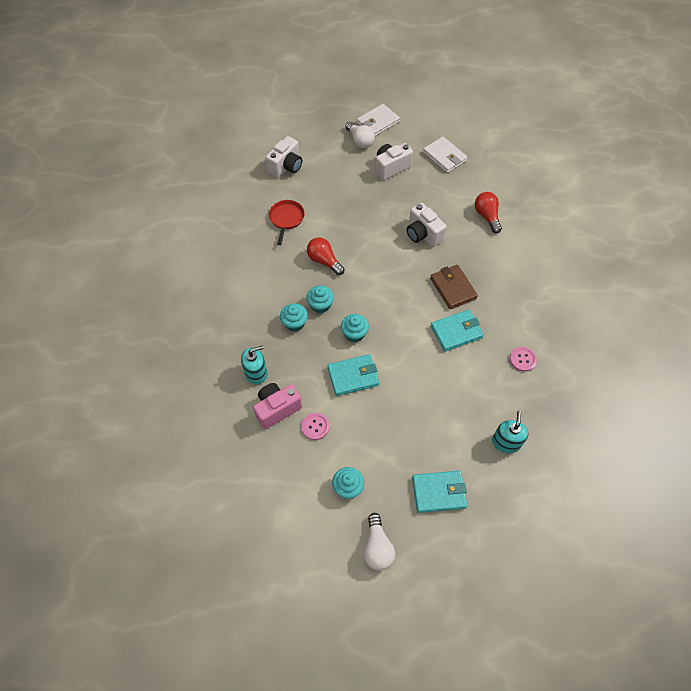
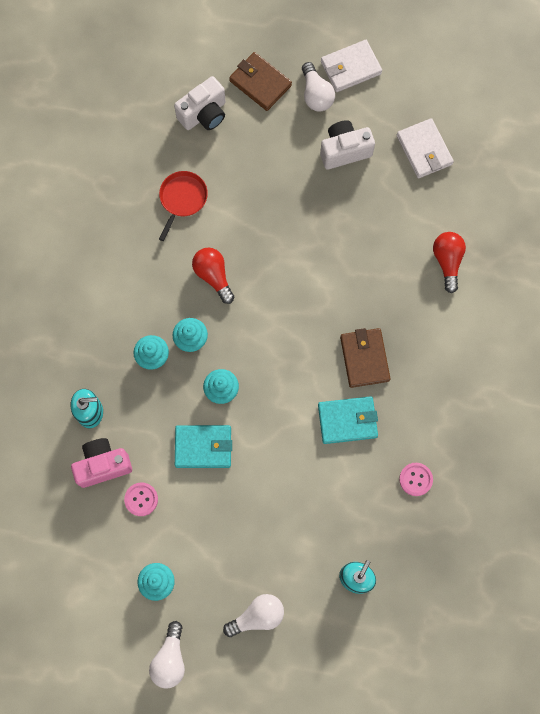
camera: 15 degrees right, 15 degrees up
(319, 142) = (260, 83): none -> brown wallet
(422, 234) = (353, 268): white camera -> none
(438, 492) = (257, 616): turquoise wallet -> white light bulb

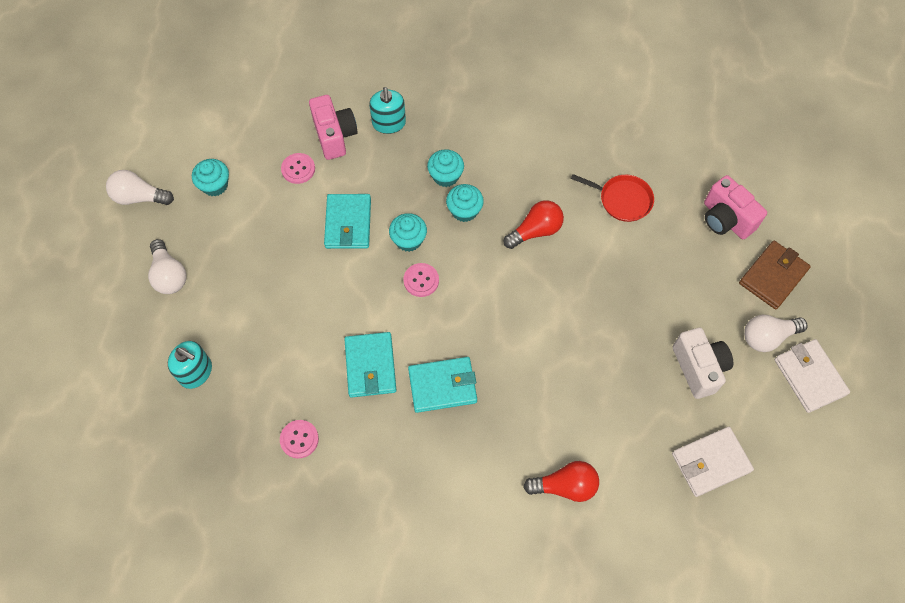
camera: 90 degrees right, 10 degrees down
(204, 114) = (725, 219): white camera -> pink camera
(263, 378) = (421, 280): none -> pink button
(364, 358) = (442, 386): brown wallet -> turquoise wallet

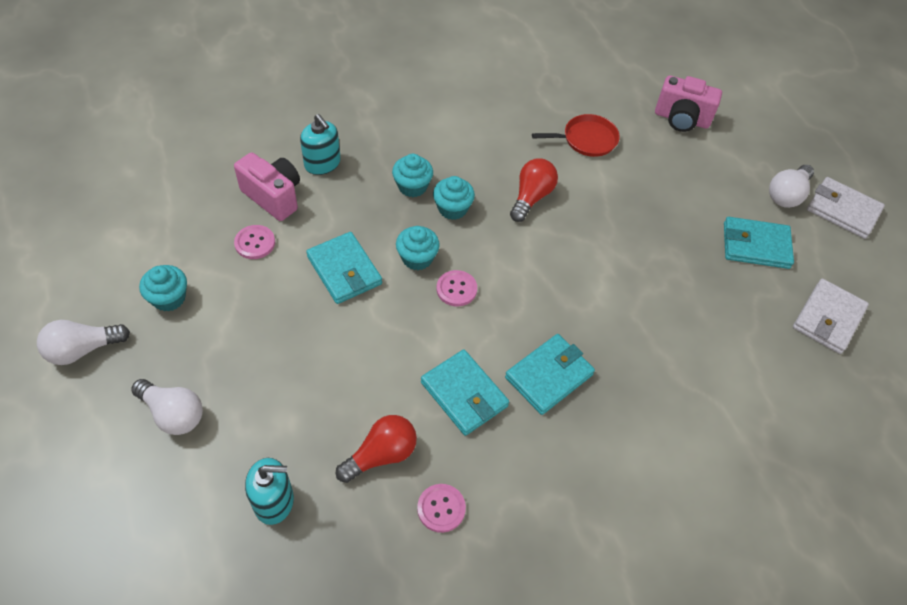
camera: 35 degrees left, 10 degrees down
(565, 486) = (729, 407): red light bulb -> red light bulb (381, 455)
(698, 368) = (755, 245): white camera -> turquoise wallet
(773, 276) = (752, 146): brown wallet -> none

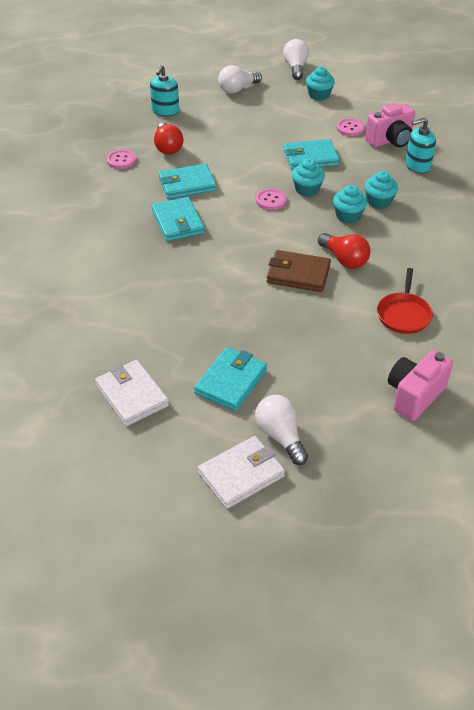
camera: 115 degrees right, 10 degrees down
(576, 230) = (298, 274): none -> brown wallet

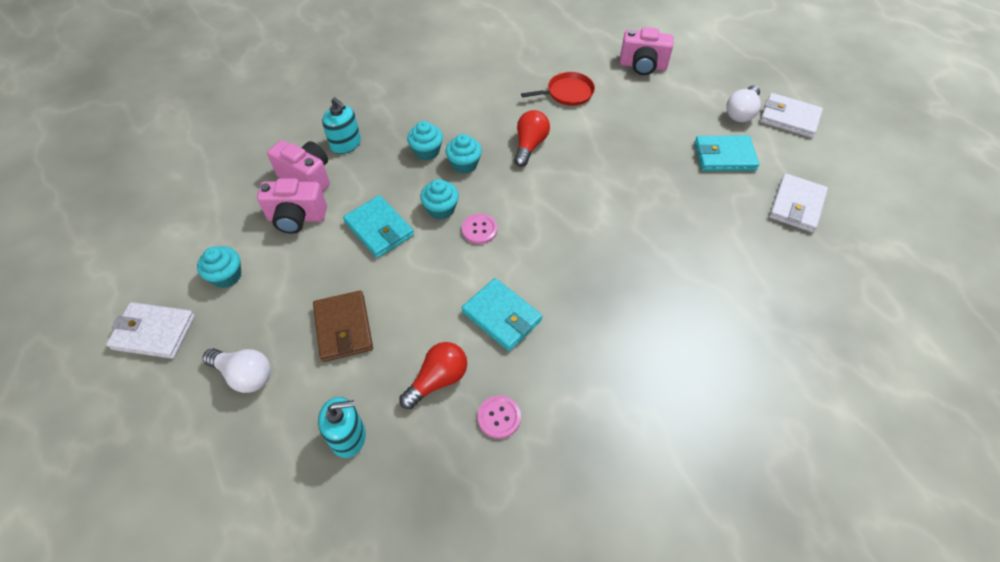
camera: 120 degrees left, 10 degrees up
(178, 222) = (572, 289): turquoise wallet -> none
(295, 68) = (154, 332): white light bulb -> white wallet
(298, 274) = (573, 166): brown wallet -> brown wallet (343, 328)
(350, 128) = (297, 218): pink button -> pink camera

